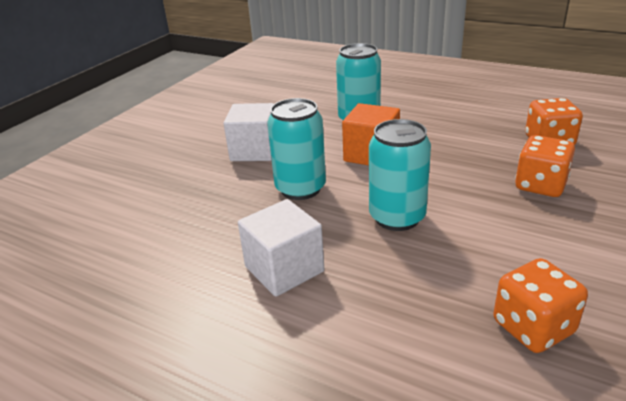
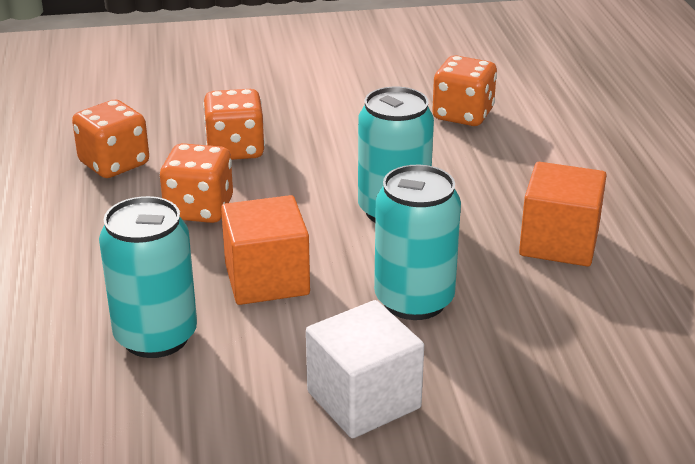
camera: 130 degrees left, 0 degrees up
(284, 269) = (559, 243): white cube -> orange cube
(465, 154) = (199, 209): none -> orange dice

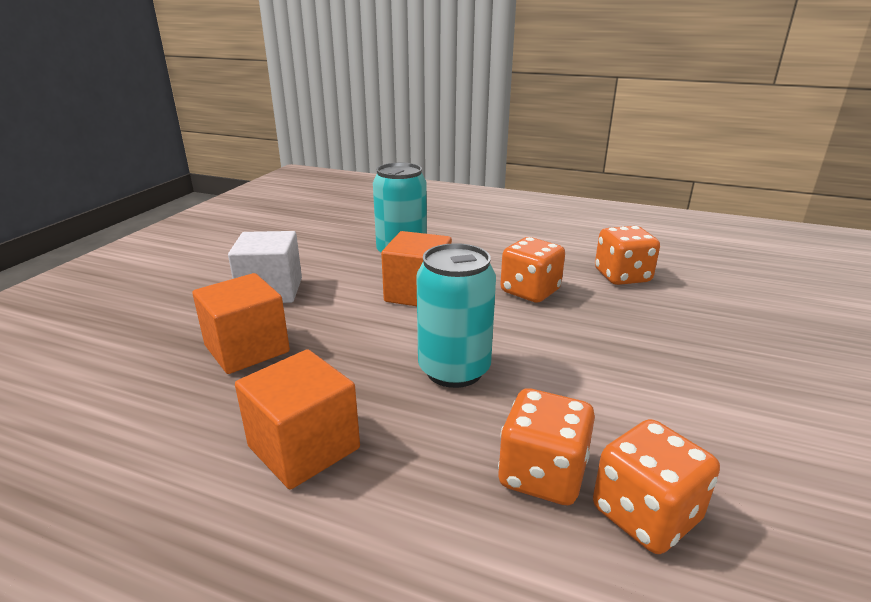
camera: 120 degrees right, 5 degrees down
(235, 149) = (621, 326): orange dice -> orange dice (542, 475)
(414, 300) = (329, 336): turquoise can -> none
(490, 342) = (247, 349): none -> orange cube

